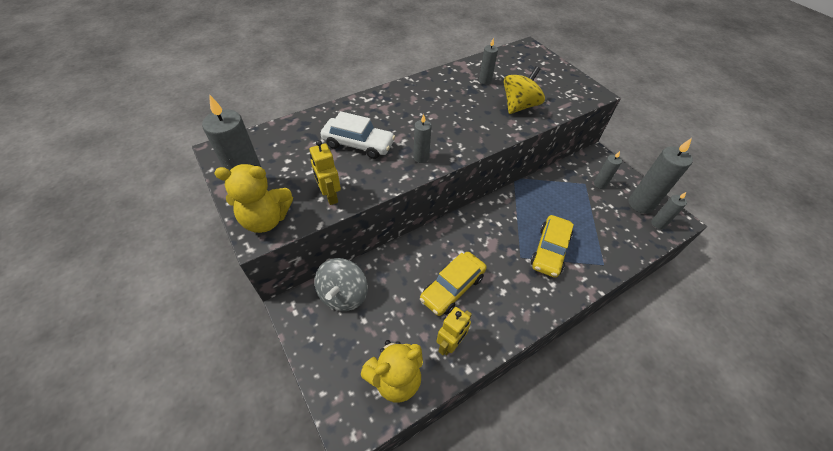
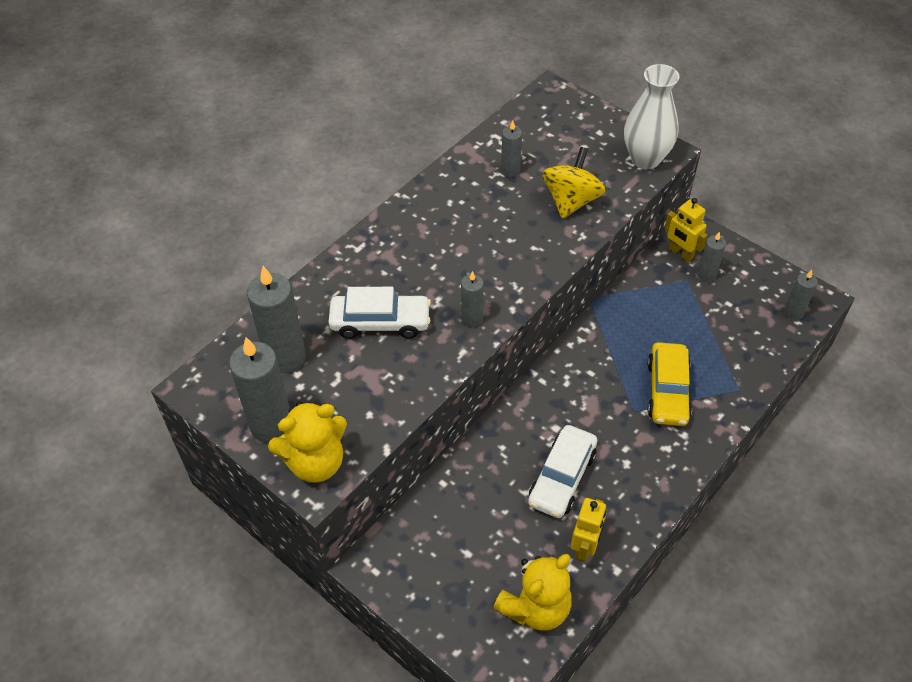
camera: 15 degrees left, 0 degrees up
(330, 196) = (379, 407): yellow robot -> yellow robot (680, 253)
(343, 294) = (427, 530): grey spinning top -> none
(452, 287) = (562, 478): yellow car -> white car
(579, 94) = (645, 159): none -> white vase
(640, 204) = (766, 290): grey candle -> grey candle (285, 357)

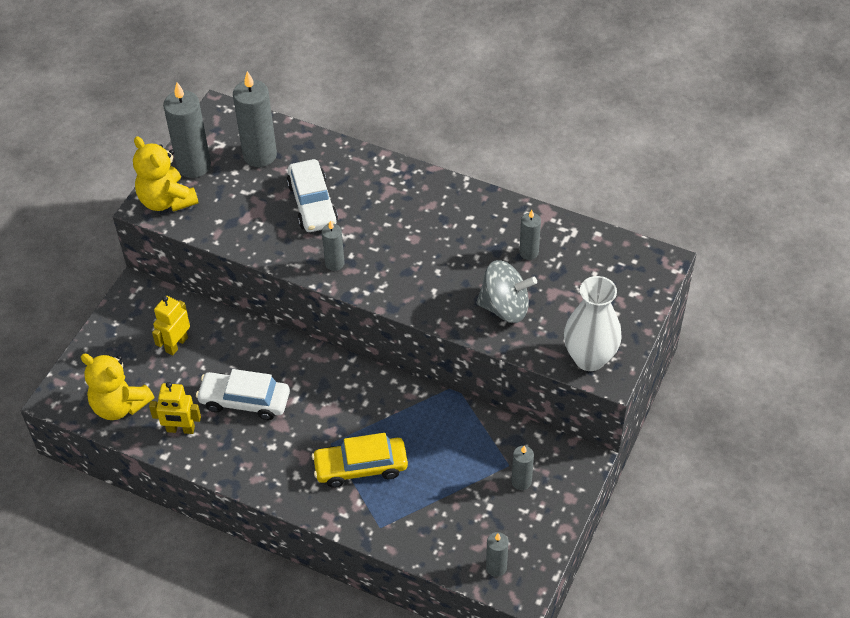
camera: 75 degrees right, 0 degrees up
(571, 201) = (505, 307): yellow spinning top -> grey spinning top
(680, 253) = (544, 454): yellow robot -> yellow robot (176, 344)

